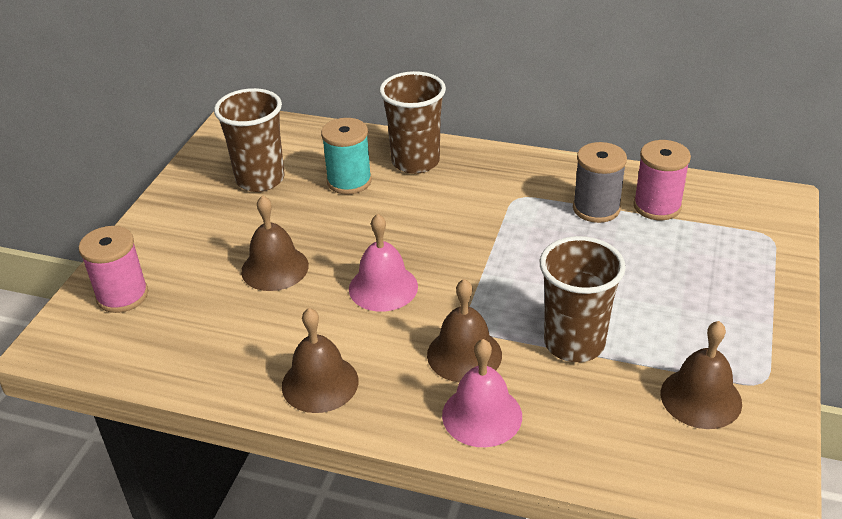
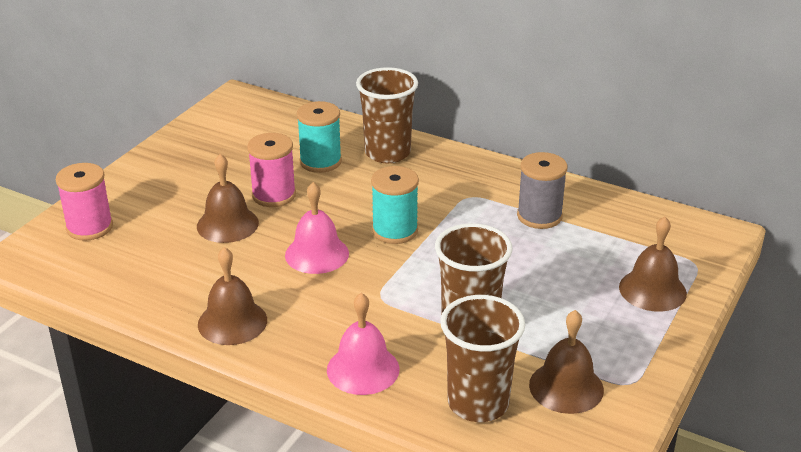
camera: 10 degrees right, 5 degrees down
(260, 179) = (241, 149): brown cup -> brown cup (478, 403)
(455, 248) = (395, 231): none -> turquoise spool
(464, 354) = (367, 319): brown bell -> brown bell (652, 290)
(657, 206) = (598, 222): pink spool -> pink spool (274, 195)

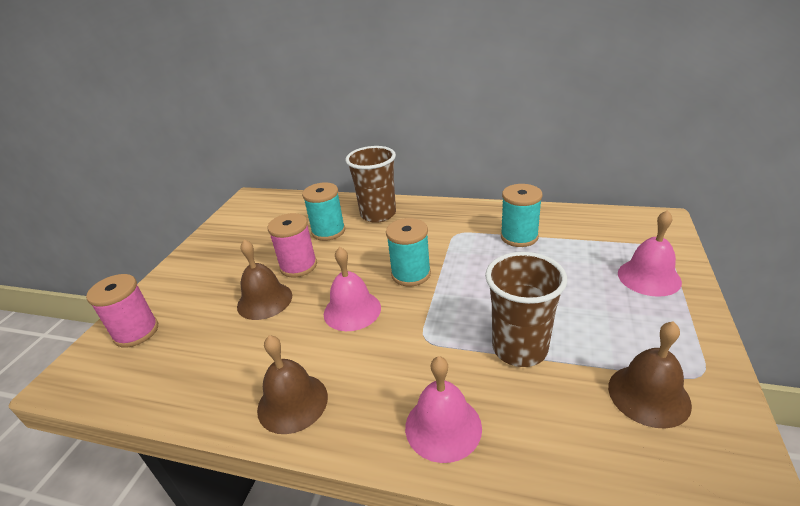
camera: 10 degrees left, 0 degrees up
(478, 403) = (578, 439): brown cup -> none
(539, 216) = (519, 237): grey spool -> turquoise spool
(652, 290) = (649, 277): brown bell -> pink bell

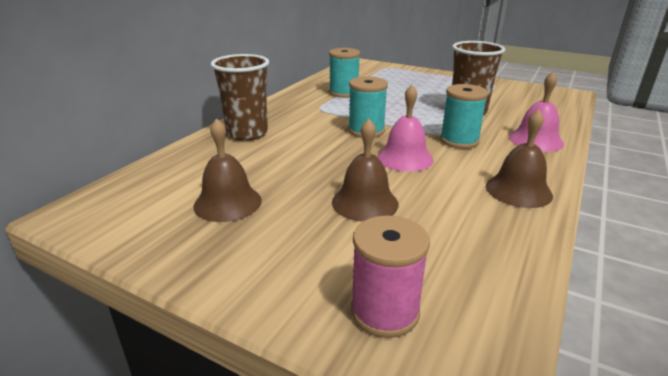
camera: 80 degrees left, 5 degrees down
(298, 266) = (310, 180): pink spool -> none
(328, 231) = (252, 160): turquoise spool -> turquoise spool (459, 141)
(648, 395) = (507, 94): brown bell -> brown bell (227, 203)
(649, 277) = (413, 75): pink bell -> none

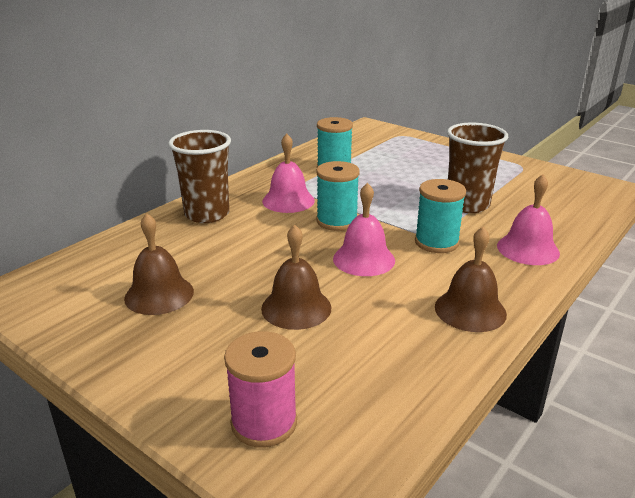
camera: 10 degrees right, 0 degrees up
(316, 118) = (288, 200): none -> pink bell

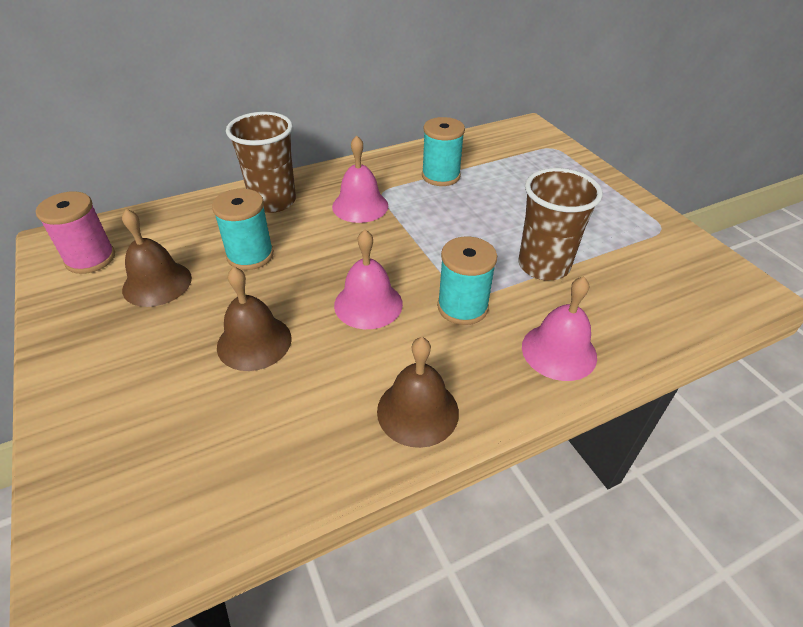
camera: 25 degrees right, 15 degrees up
(264, 423) = (115, 465): pink spool -> pink spool (90, 259)
(337, 221) = (384, 246): turquoise spool -> turquoise spool (250, 255)

